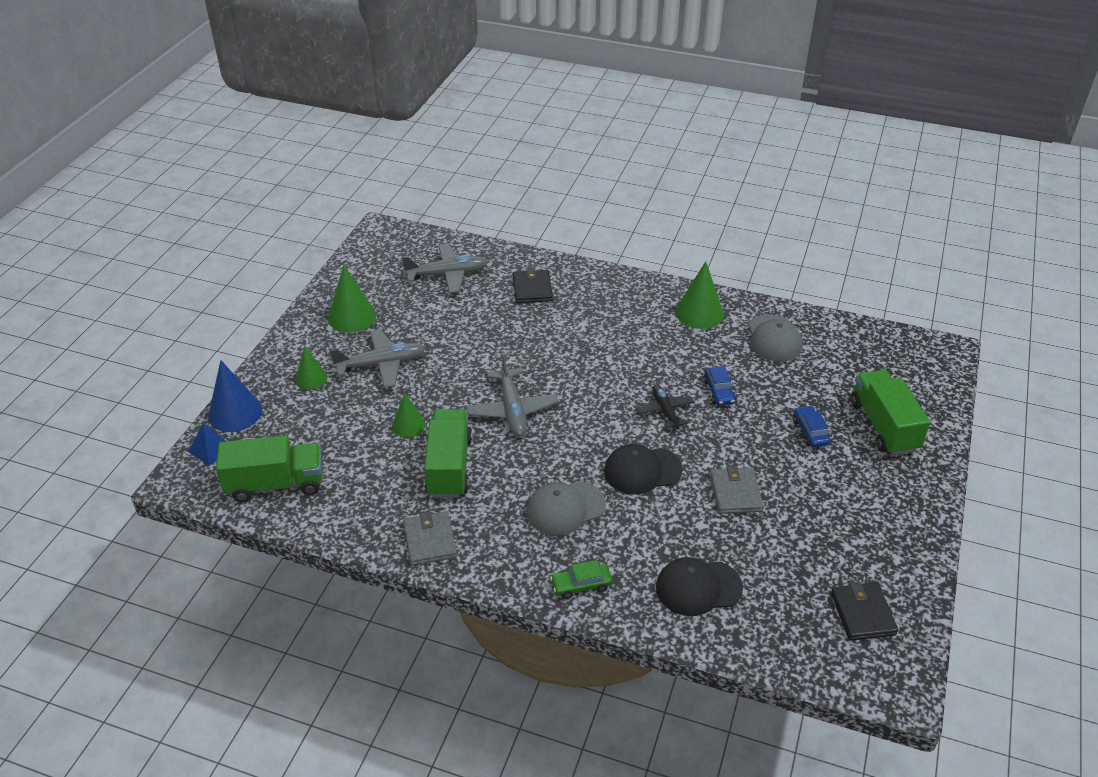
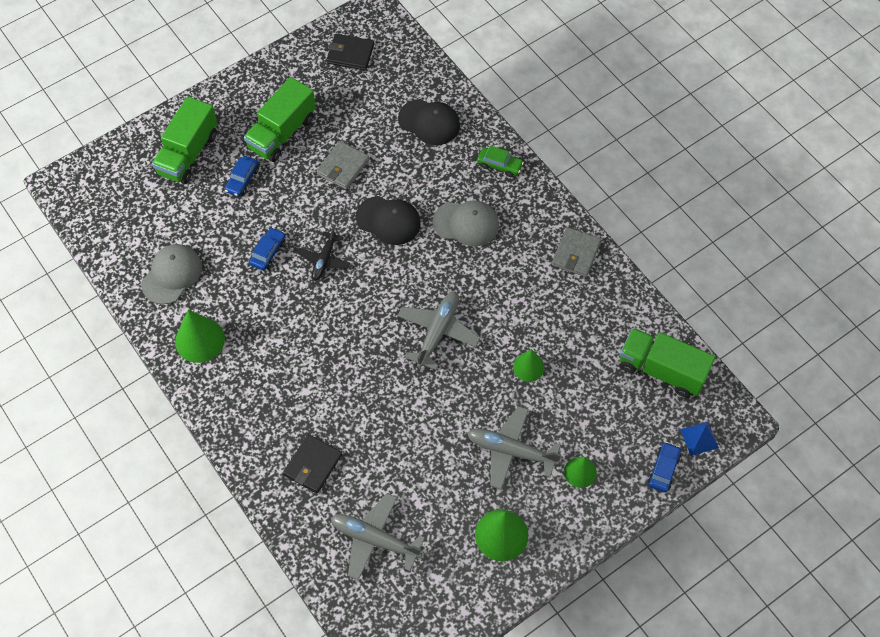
camera: 145 degrees left, 20 degrees up
(235, 413) = (663, 470): blue cone -> blue car
(449, 467) = (522, 307): green truck -> green truck (282, 133)
(862, 614) = (350, 54): black wallet -> black wallet turned 75 degrees clockwise

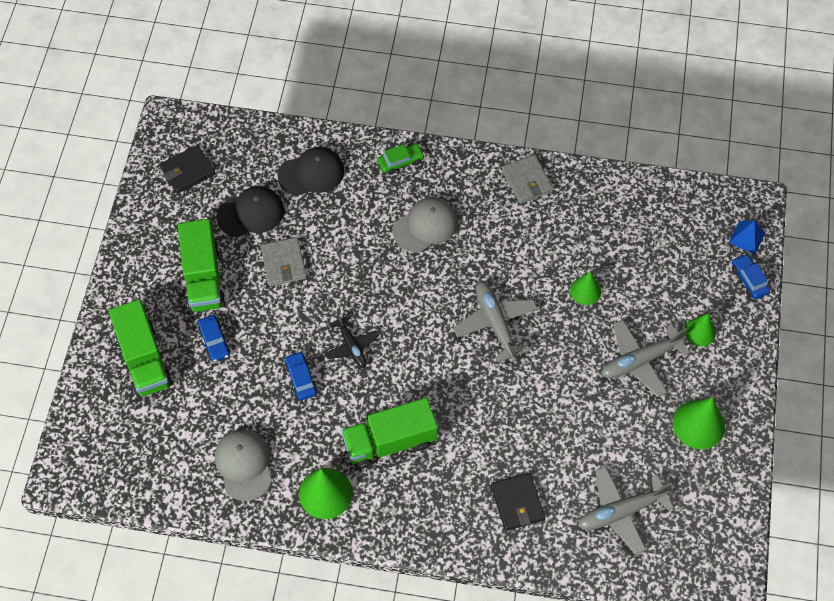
camera: 45 degrees left, 0 degrees up
(388, 220) = (365, 274): black cap -> black cap (251, 213)
(662, 370) = (673, 212): green truck -> green truck (390, 442)

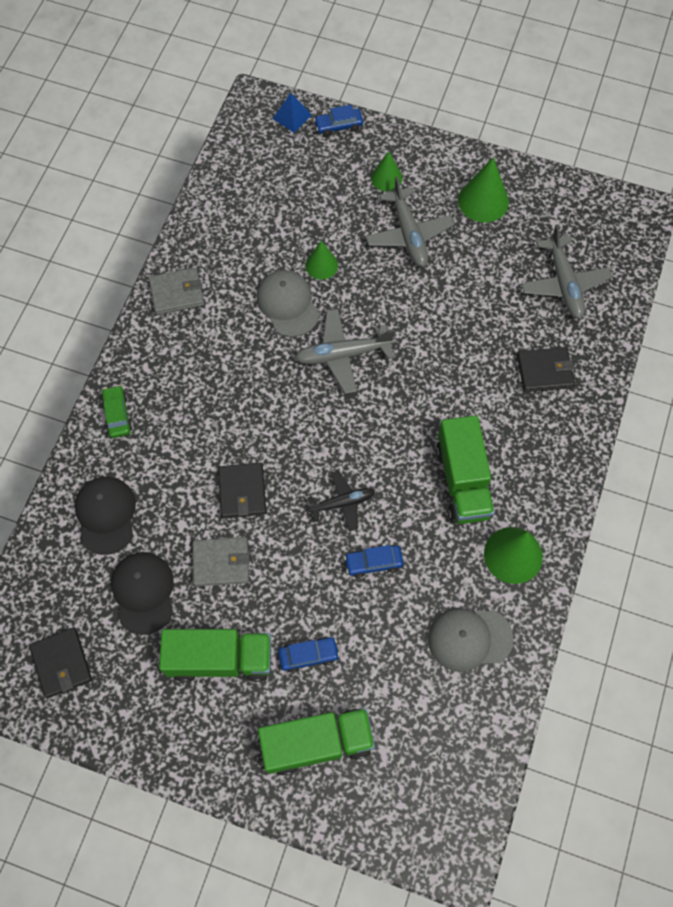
camera: 80 degrees left, 5 degrees up
(348, 267) = (242, 491): none -> black wallet
(425, 226) = (208, 403): grey cap -> grey cap (287, 304)

